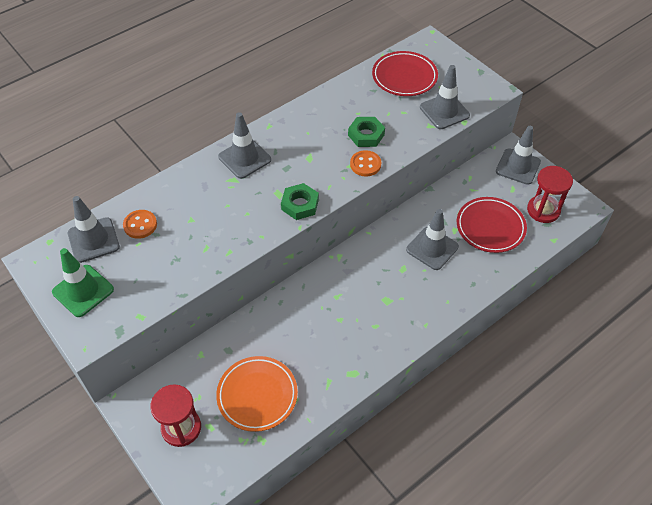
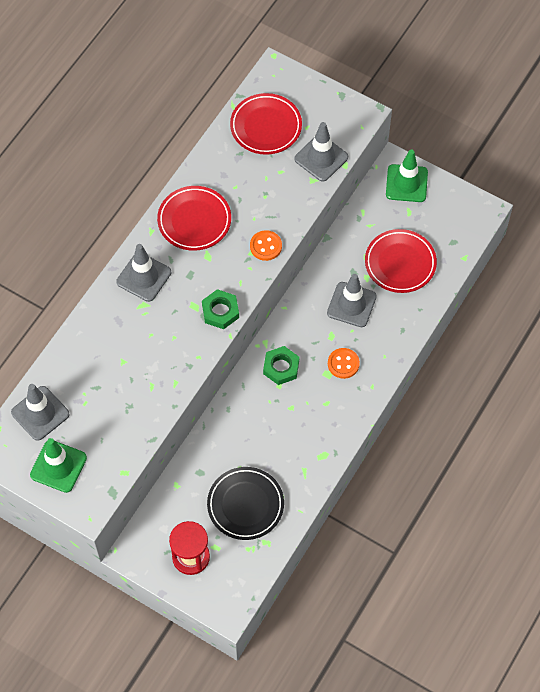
camera: 20 degrees left, 10 degrees up
(140, 225) = (77, 383): orange button -> orange button (343, 364)
(257, 395) = (245, 505): orange plate -> black plate
(310, 128) = (194, 220): none -> red plate
(366, 135) = (253, 211): green nut -> green nut (281, 367)
(518, 166) = (406, 183): grey traffic cone -> green traffic cone
(543, 210) = (445, 227): red hourglass -> none

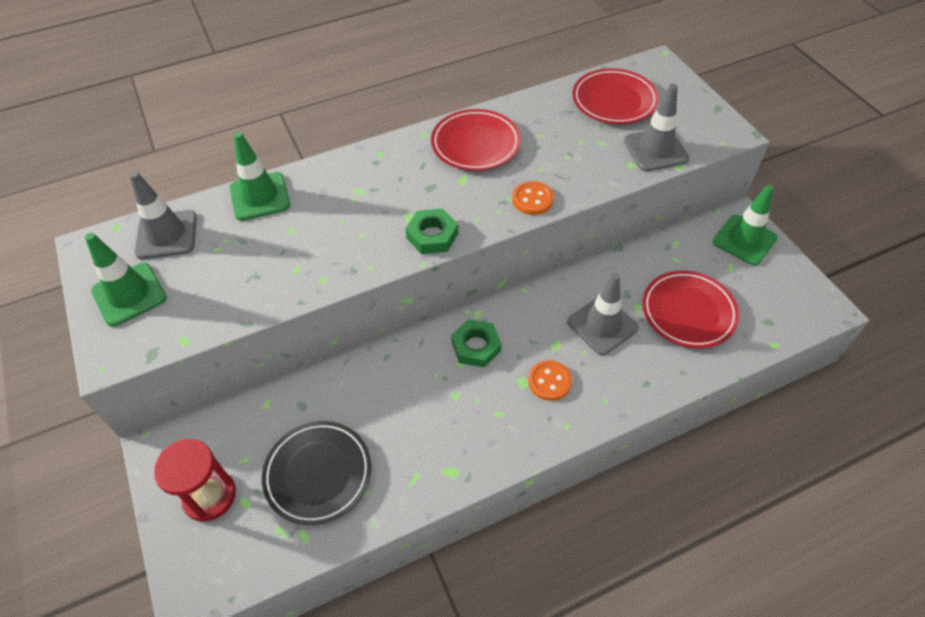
camera: 35 degrees right, 10 degrees down
(77, 348) = (260, 196): none -> green traffic cone
(144, 277) = (382, 167): grey traffic cone -> none

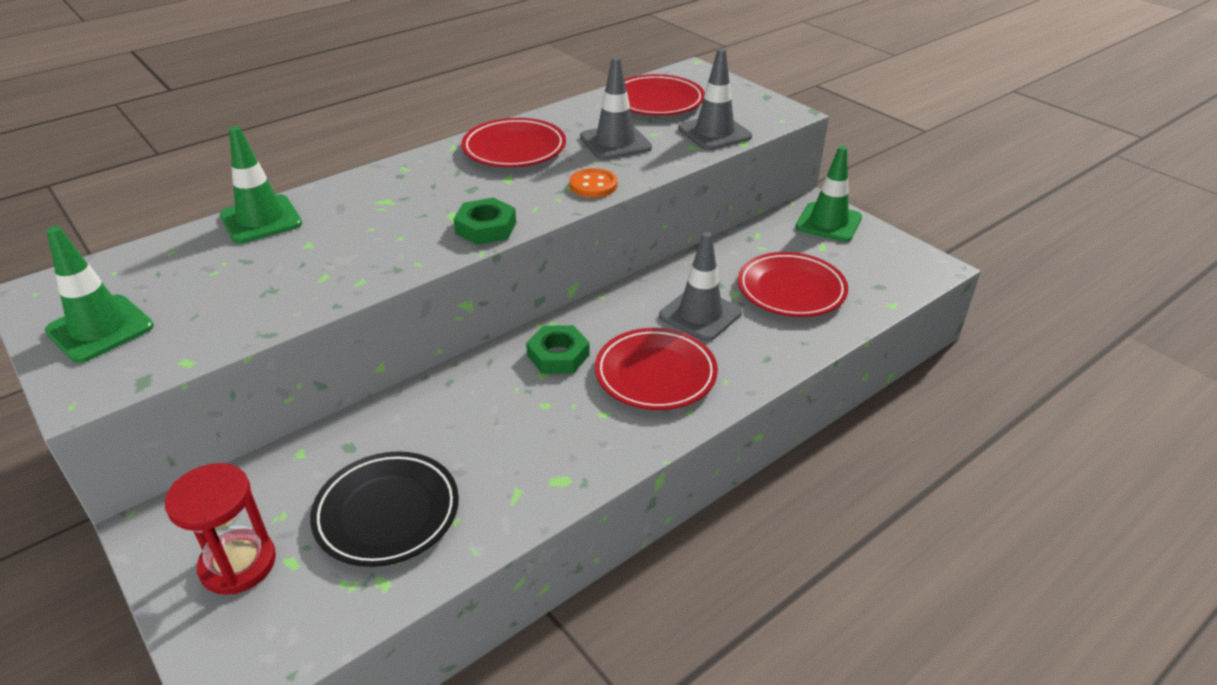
camera: 15 degrees left, 15 degrees down
(166, 235) = (143, 267): grey traffic cone -> grey traffic cone (615, 142)
(549, 381) = (655, 374): orange button -> red plate

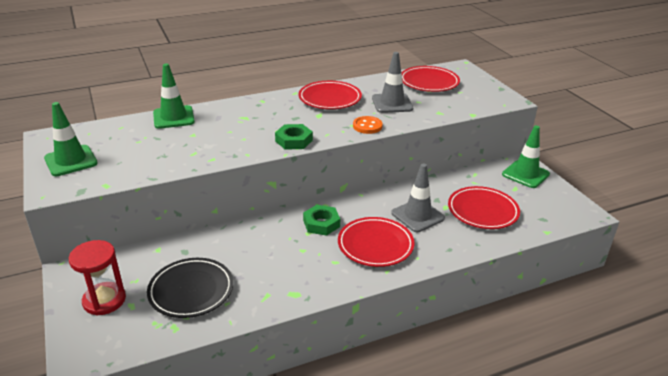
camera: 15 degrees right, 5 degrees down
(714, 133) = (456, 106): grey traffic cone -> none

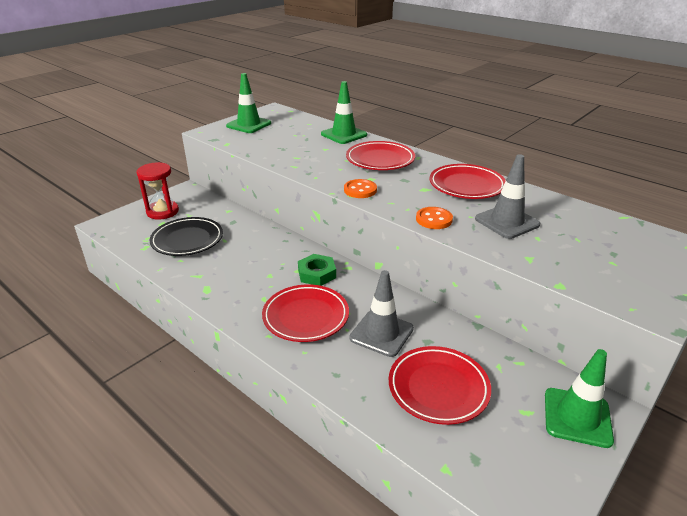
camera: 65 degrees right, 0 degrees up
(294, 140) = (360, 190): green nut -> orange button
(429, 82) = (602, 234): red plate -> red plate (380, 160)

